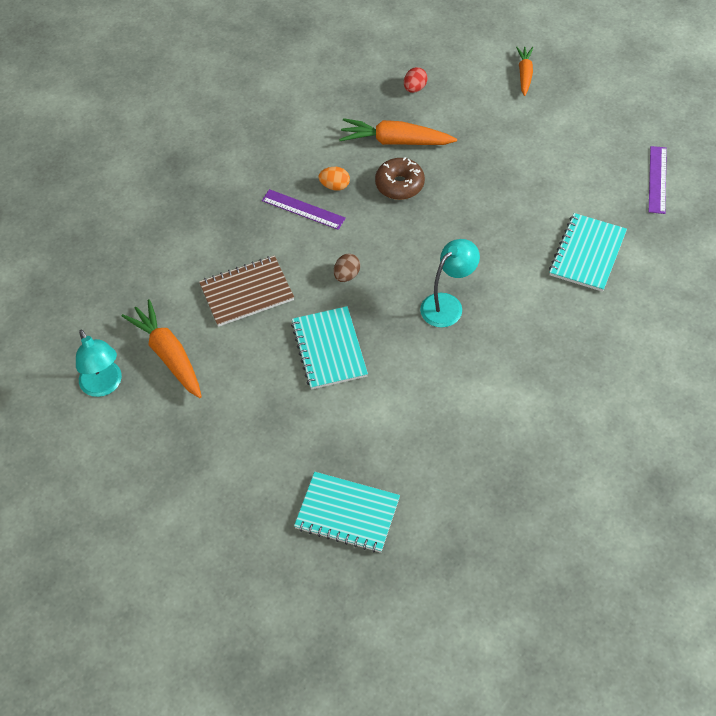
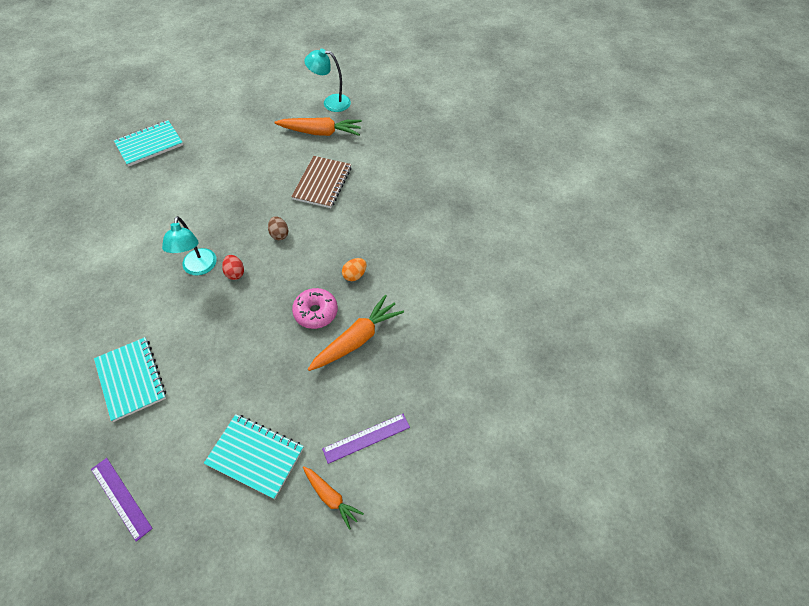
camera: 125 degrees right, 0 degrees up
(303, 209) = (353, 246): purple ruler -> purple ruler (366, 438)
(329, 349) = (242, 194): turquoise notebook -> turquoise notebook (255, 456)
(399, 184) = (316, 312): brown donut -> pink donut
(415, 88) = (397, 394): red egg -> red egg (235, 273)

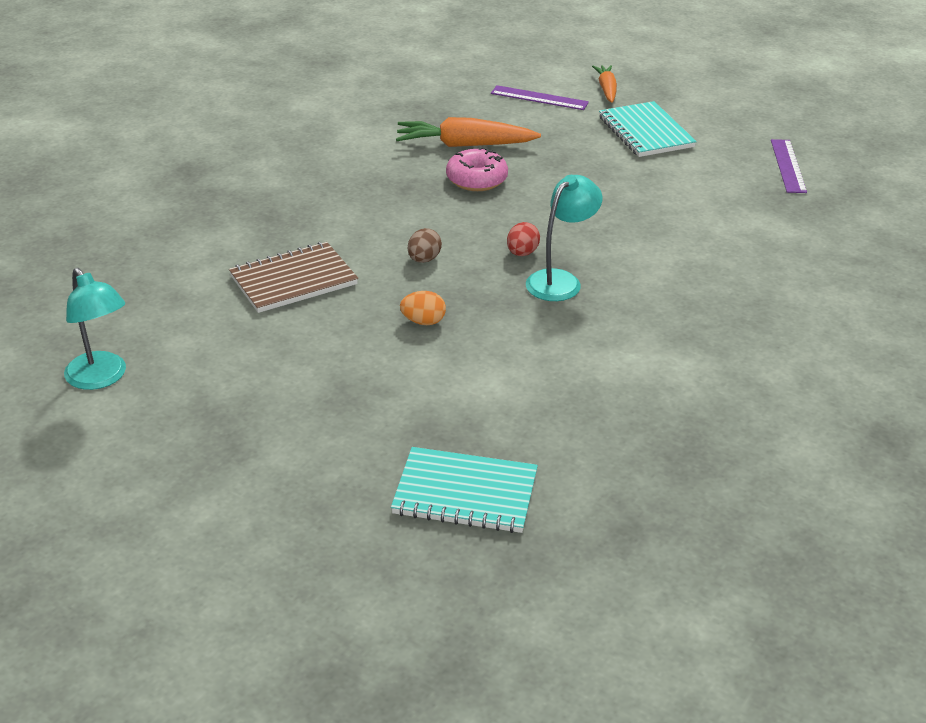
camera: 135 degrees left, 20 degrees down
(131, 379) = (724, 229): turquoise notebook -> none
(320, 132) = (191, 343): orange carrot -> none
(354, 275) = (395, 183): orange egg -> orange egg (423, 322)

